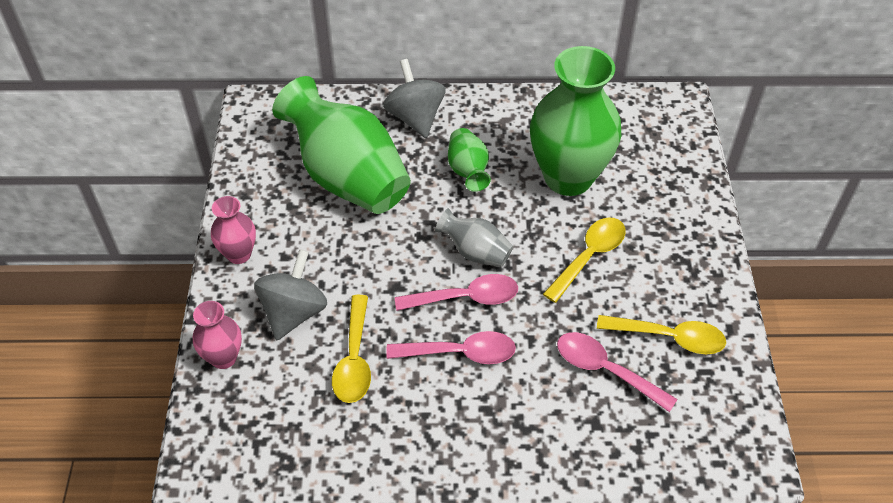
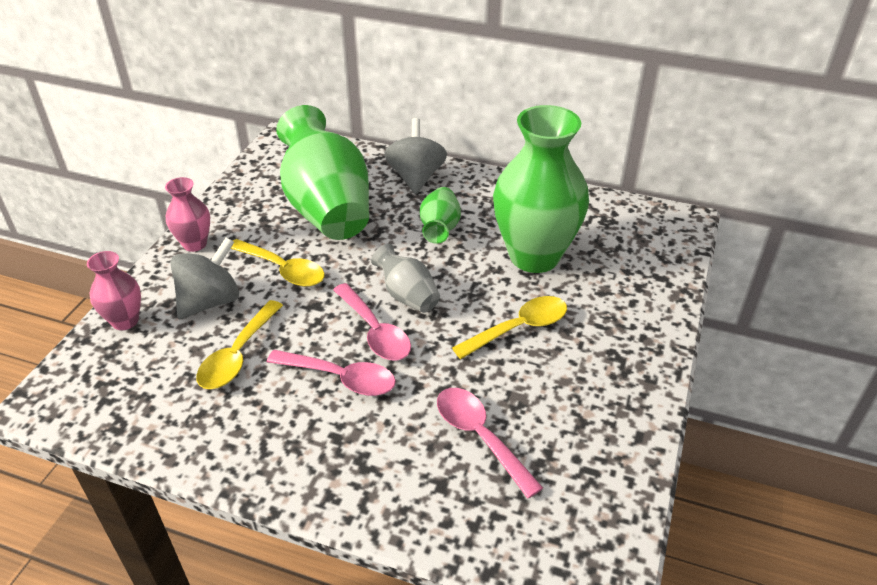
camera: 20 degrees right, 10 degrees down
(466, 297) = (375, 331): pink spoon -> pink spoon turned 45 degrees clockwise
(669, 337) = (566, 425): yellow spoon -> yellow spoon (283, 270)

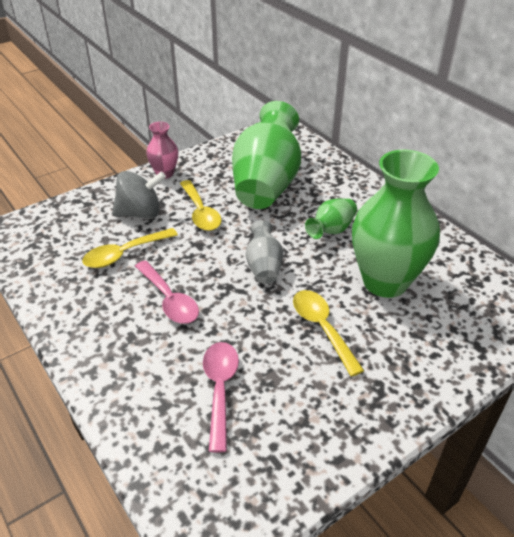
camera: 35 degrees right, 0 degrees up
(125, 321) = (85, 203): pink vase -> none
(375, 331) = (219, 280): pink spoon -> none
(416, 177) = (348, 187): grey spinning top -> none
(519, 328) = (322, 328): yellow spoon -> yellow spoon turned 120 degrees counterclockwise

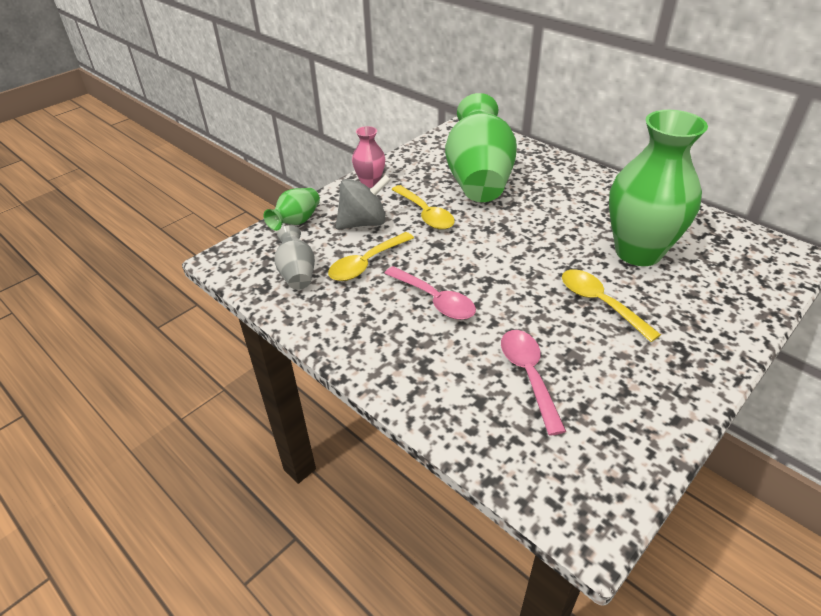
camera: 10 degrees left, 0 degrees up
(264, 266) = (514, 255): grey vase -> grey vase (297, 273)
(331, 230) = (563, 213): green vase -> green vase (296, 222)

